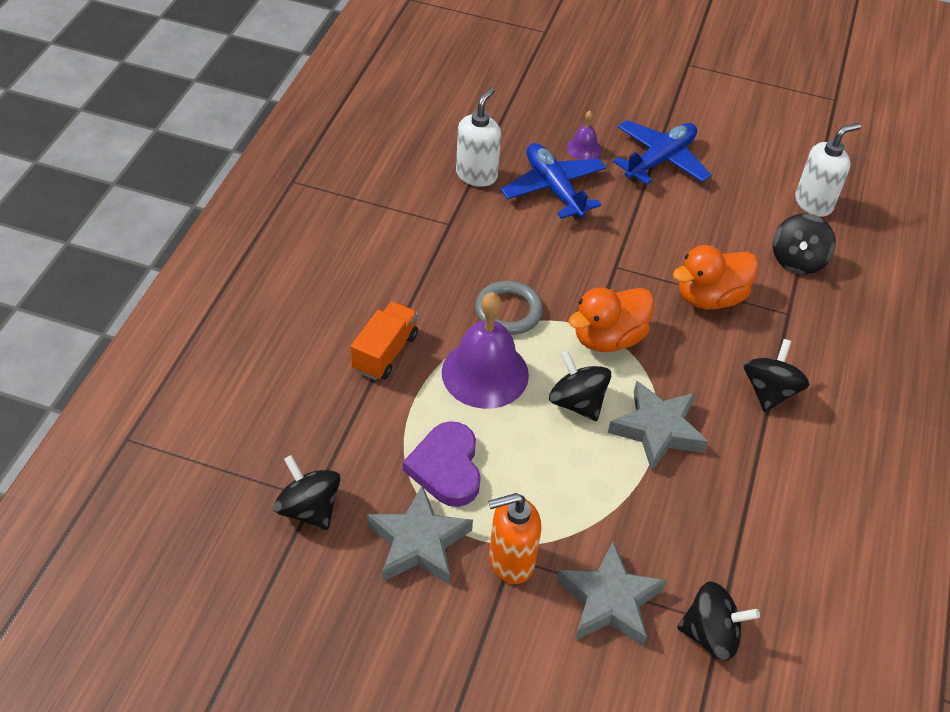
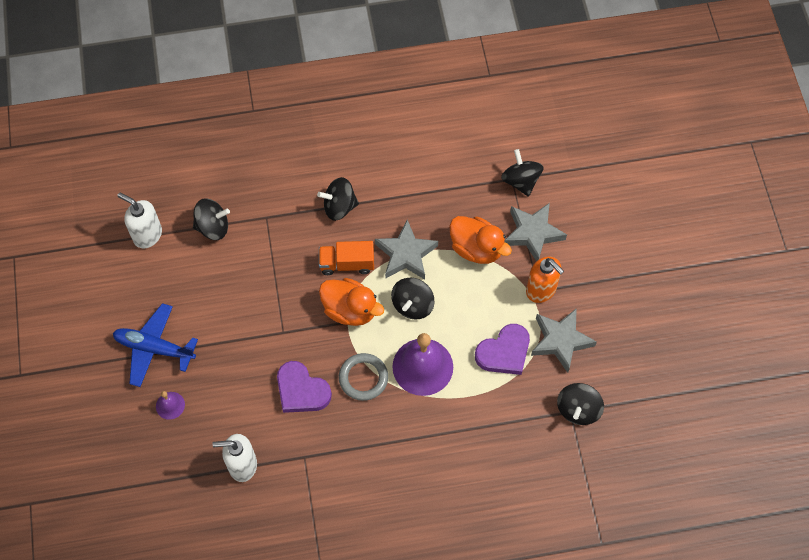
camera: 115 degrees left, 15 degrees up
(385, 352) = (443, 433): orange truck -> orange truck (347, 264)
(530, 252) = (301, 390): none -> purple heart
(554, 189) = (227, 405): blue plane -> none
(710, 297) = (278, 266): orange duck -> orange duck (476, 248)

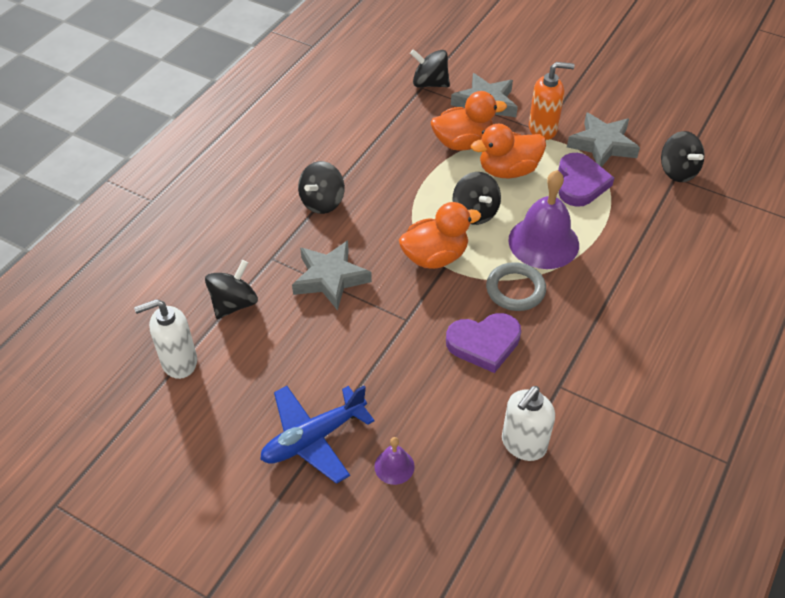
camera: 50 degrees left, 15 degrees down
(347, 264) = (385, 231): orange truck -> none
(406, 254) = (419, 187): grey star -> grey star (330, 278)
(474, 297) = (508, 170): none -> orange duck

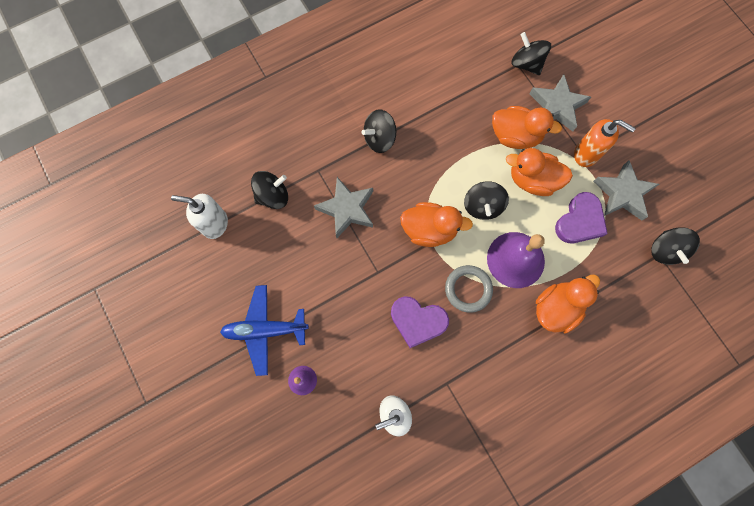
camera: 30 degrees right, 25 degrees up
(616, 264) = (556, 308): none -> orange duck

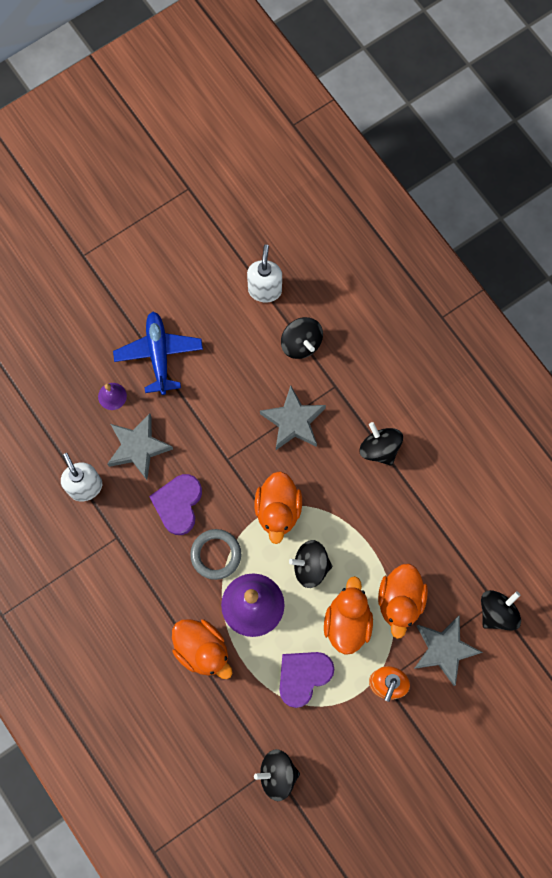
camera: 85 degrees right, 0 degrees up
(580, 221) = (303, 676): purple heart -> purple heart turned 105 degrees clockwise
(623, 194) = (341, 727): grey star -> grey star (138, 447)

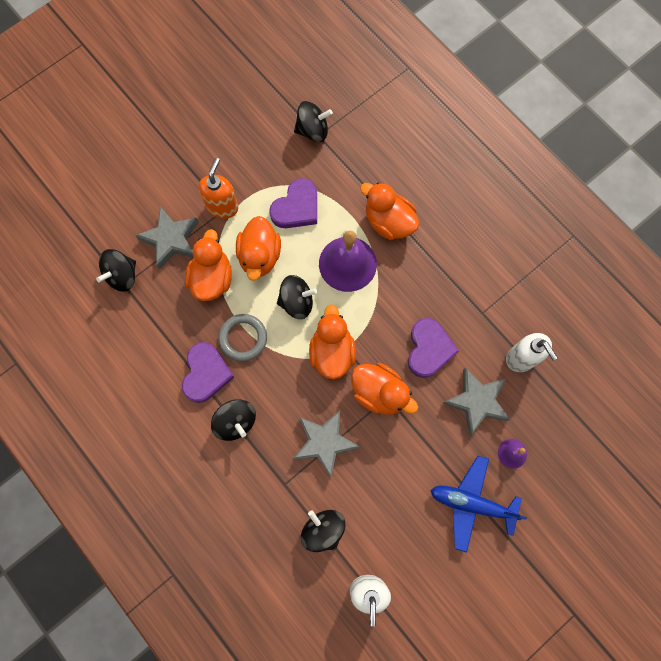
camera: 175 degrees right, 0 degrees up
(159, 354) = (472, 503): blue plane -> blue plane turned 120 degrees clockwise
(216, 554) = (387, 305): grey ring -> grey ring (243, 338)
(234, 465) = (379, 393): none -> orange duck
(408, 499) = (206, 373): none -> purple heart

